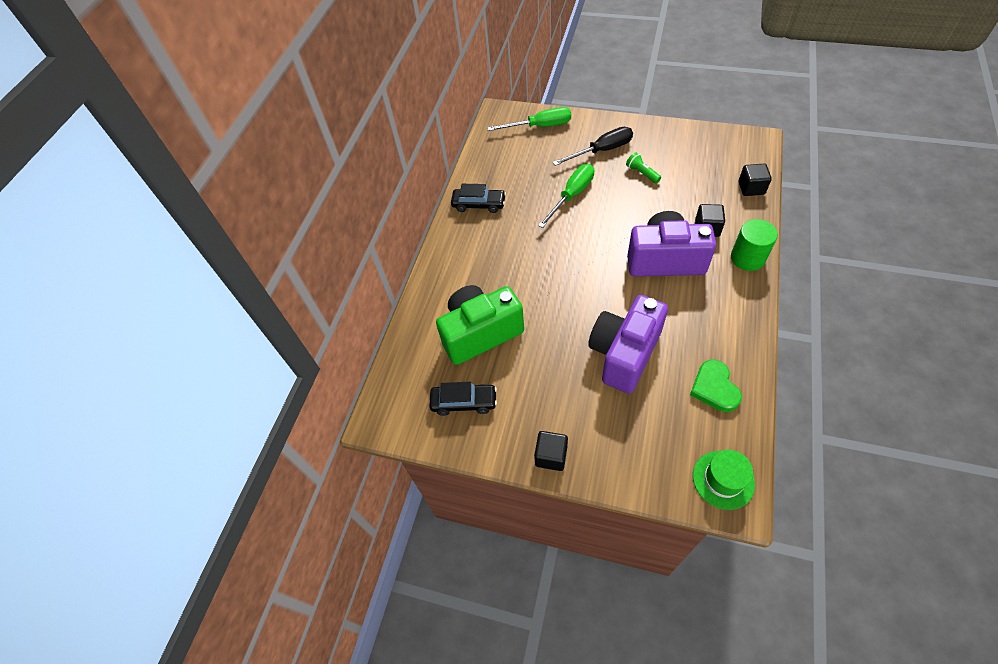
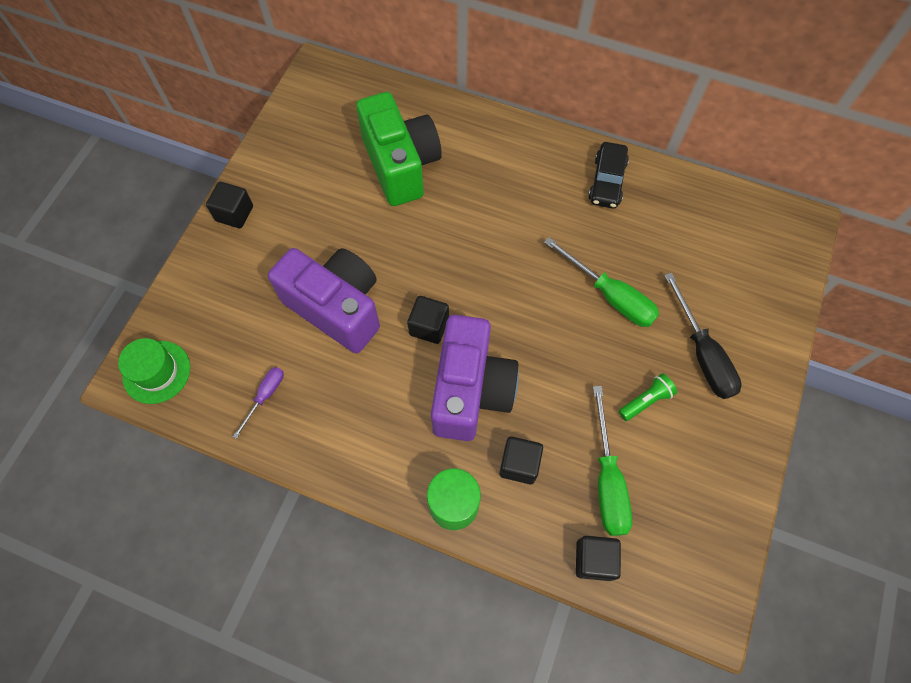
camera: 90 degrees right, 10 degrees up
(464, 402) = (317, 143): black car -> none
(540, 126) = (765, 276): green screwdriver -> green screwdriver (607, 480)
(623, 291) = (429, 326): none -> black cube
(714, 388) = (265, 396): green heart -> purple screwdriver

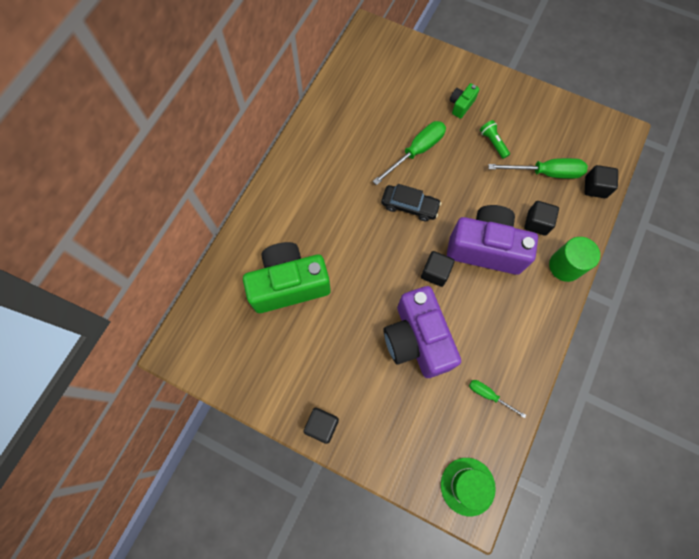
camera: 85 degrees left, 5 degrees up
(265, 396) = (489, 395): purple screwdriver -> green screwdriver
(337, 308) = (417, 339): purple camera -> purple camera turned 60 degrees counterclockwise
(607, 181) = (322, 139): black car -> black car (409, 206)
(702, 354) = (461, 105): black screwdriver -> green camera

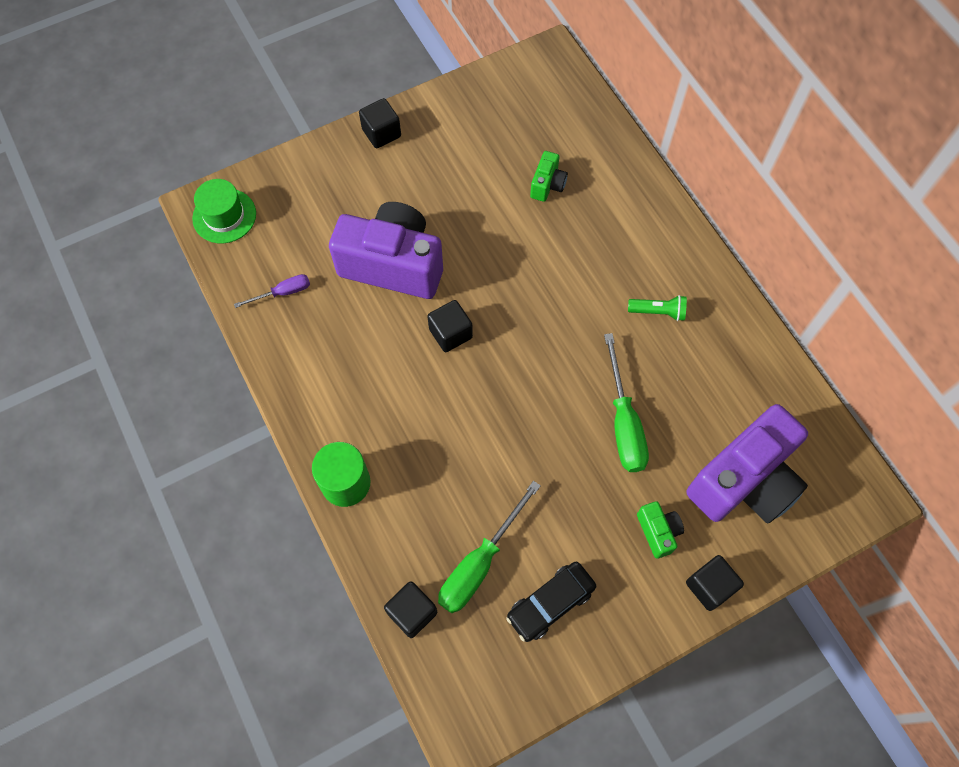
camera: 125 degrees right, 5 degrees down
(289, 284) = (547, 185): green camera -> green camera, size x0.43
(409, 206) = (553, 363): black car -> black car (550, 603)
(485, 248) = (437, 408): purple camera -> purple camera (744, 481)
(489, 395) = (283, 293): green screwdriver -> purple screwdriver
(493, 142) = (571, 529): green flashlight -> green flashlight (658, 312)
(537, 223) = (422, 494): black cube -> black cube (709, 586)

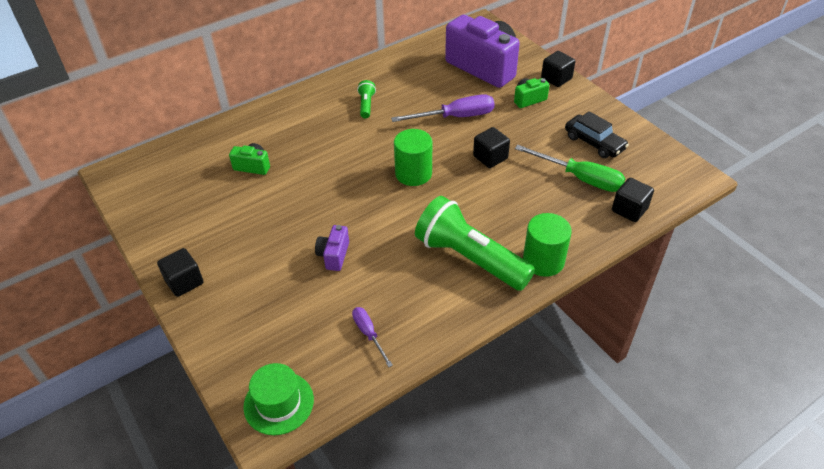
camera: 95 degrees left, 20 degrees down
(364, 402) = (470, 258): none -> green flashlight
(393, 265) = (334, 255): purple camera -> purple camera, size x0.43
(450, 333) = (397, 211): black cube -> black cube (490, 157)
(514, 357) = (413, 173): none -> green cylinder
(623, 423) = (455, 117): green screwdriver -> purple screwdriver

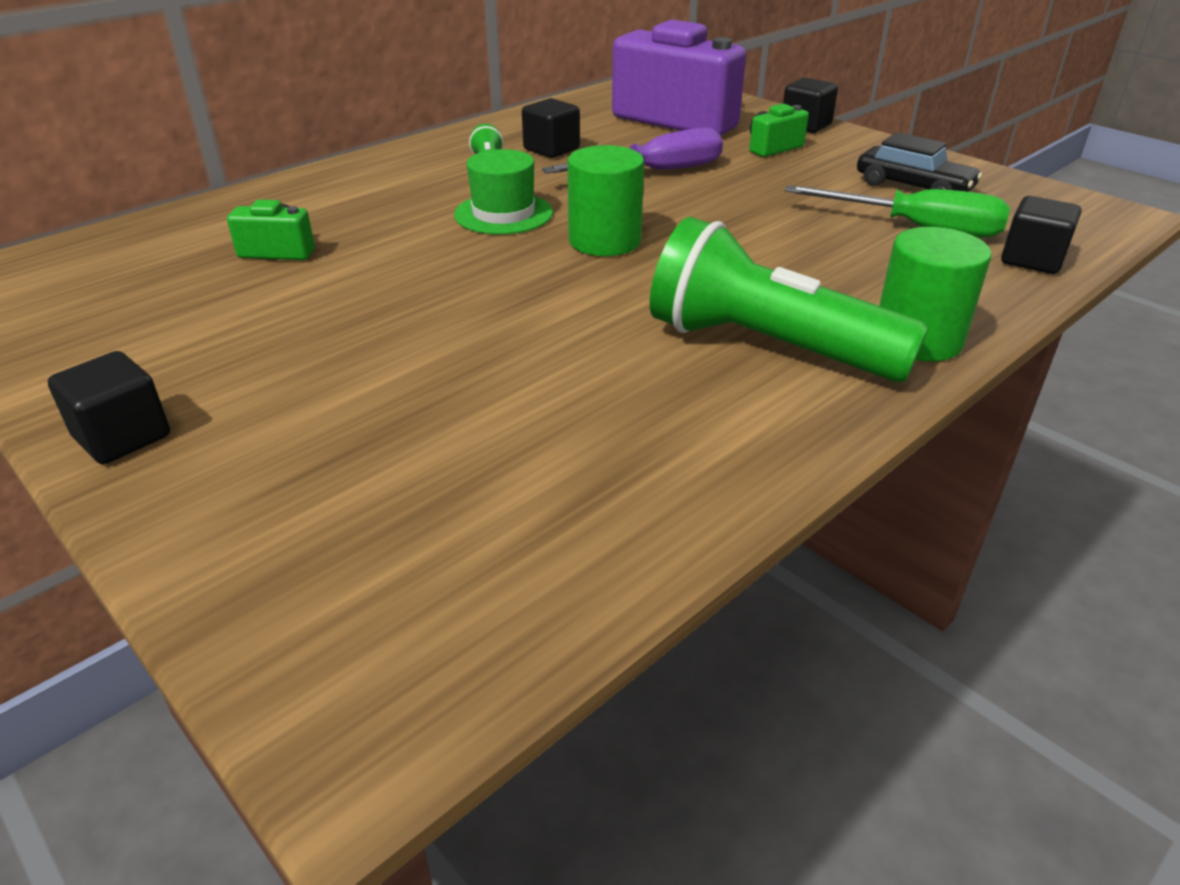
camera: 10 degrees left, 10 degrees down
(278, 403) = (387, 665): green hat -> green hat (503, 214)
(334, 255) = (474, 365): purple camera -> none
(369, 334) = (592, 492): purple screwdriver -> none
(490, 157) = (740, 213): black cube -> black cube (551, 149)

